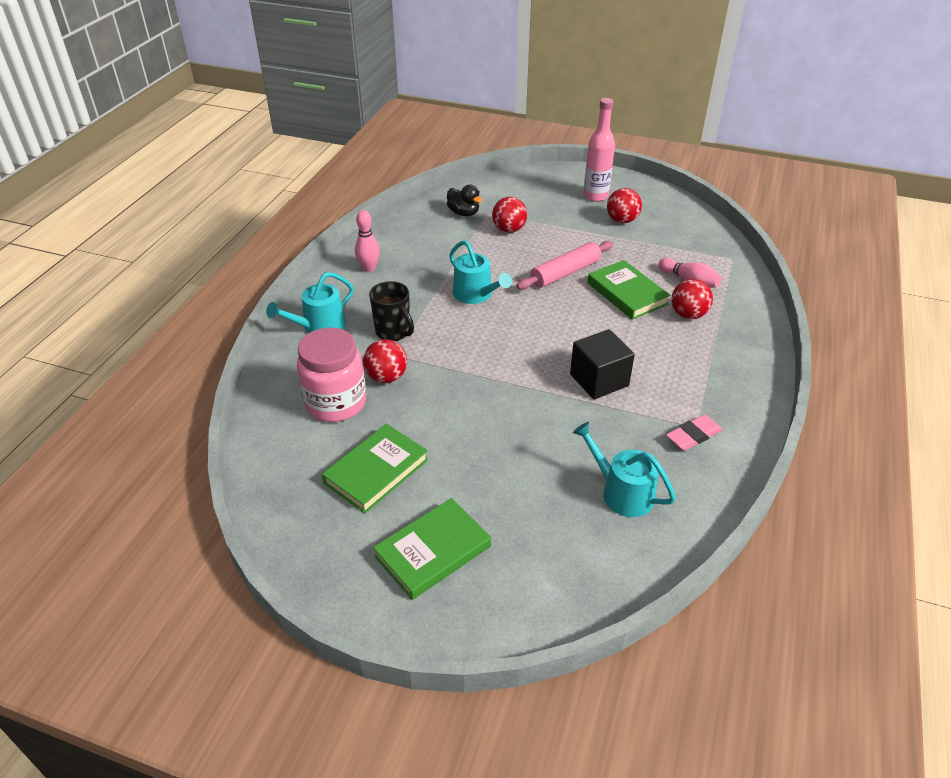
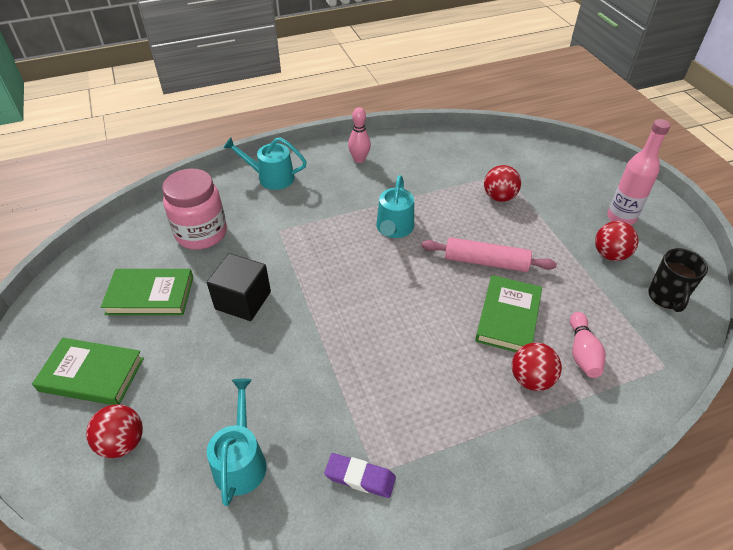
camera: 50 degrees right, 5 degrees up
(386, 377) = (251, 240): red ball -> red ball (122, 442)
(393, 332) = (303, 214): black mug -> black mug (666, 297)
(463, 213) = (486, 162): black duck -> none
(599, 380) = (369, 364): black cube -> black cube (243, 300)
(693, 436) = (360, 477): pink eraser -> purple eraser

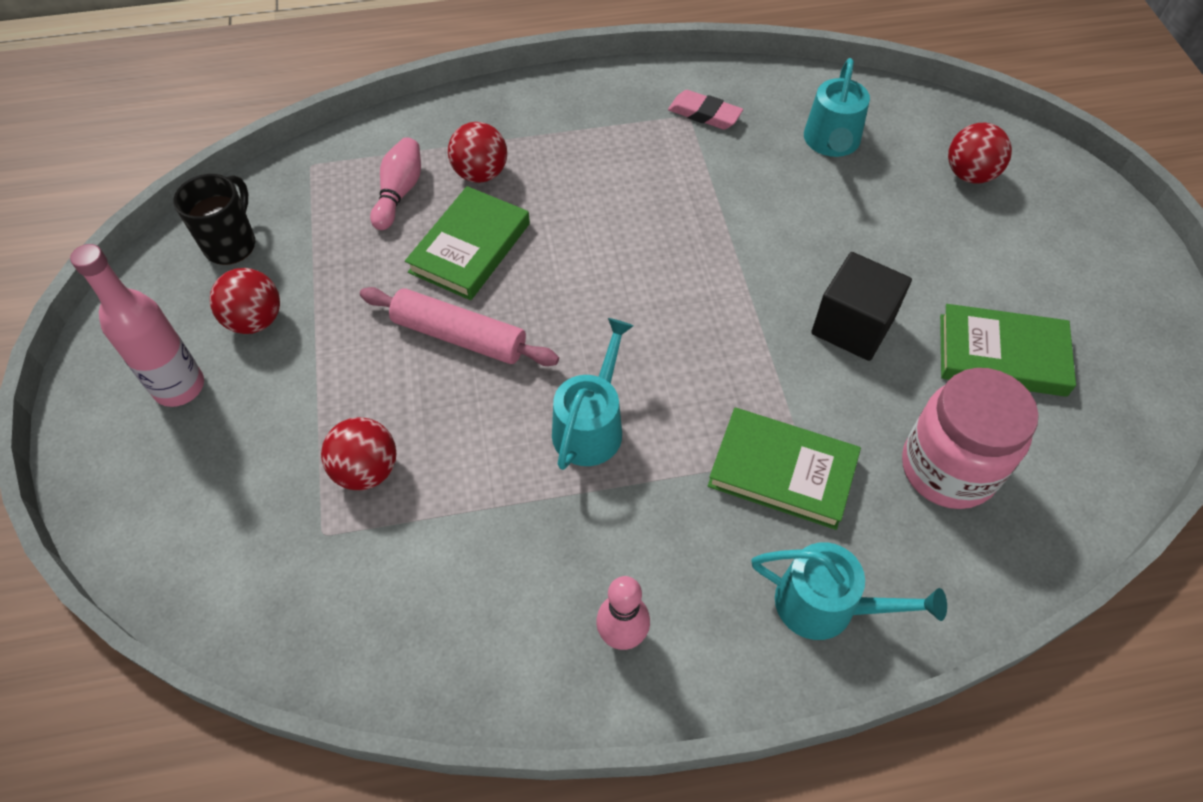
camera: 170 degrees left, 10 degrees up
(92, 374) = (1040, 251): green book -> green book (782, 472)
(360, 477) = (704, 114): purple eraser -> pink eraser

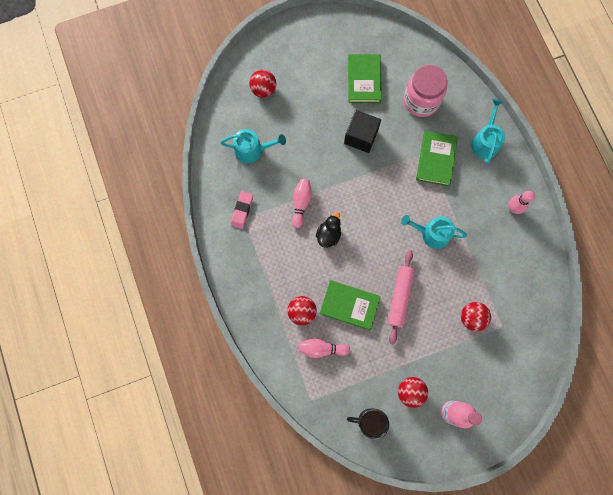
camera: 100 degrees left, 20 degrees up
(629, 236) = (328, 234): none -> black duck
(705, 201) = (301, 203): none -> pink bowling pin

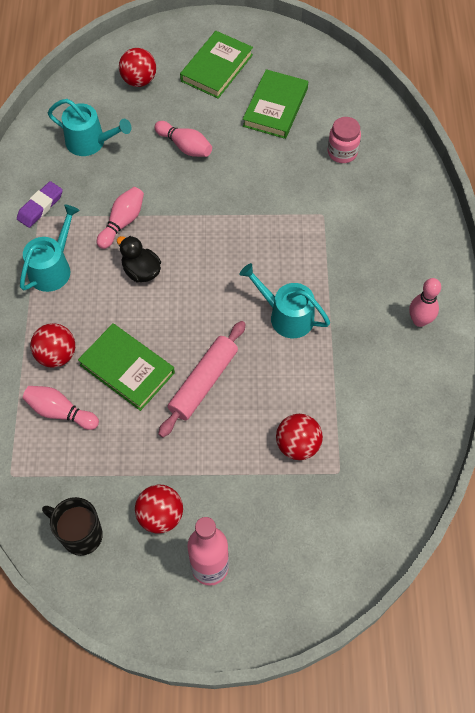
camera: 20 degrees right, 15 degrees down
(242, 210) = (40, 207): pink eraser -> purple eraser
(317, 131) = (185, 146): none -> pink bowling pin
(328, 234) = (141, 271): black duck -> black duck turned 90 degrees counterclockwise
(361, 137) = (241, 169): black cube -> none
(421, 101) = (342, 152): pink jar -> pink jar, size x0.58
(436, 159) = (332, 226): green book -> green book (217, 68)
(485, 141) = (412, 226): turquoise watering can -> turquoise watering can (52, 268)

